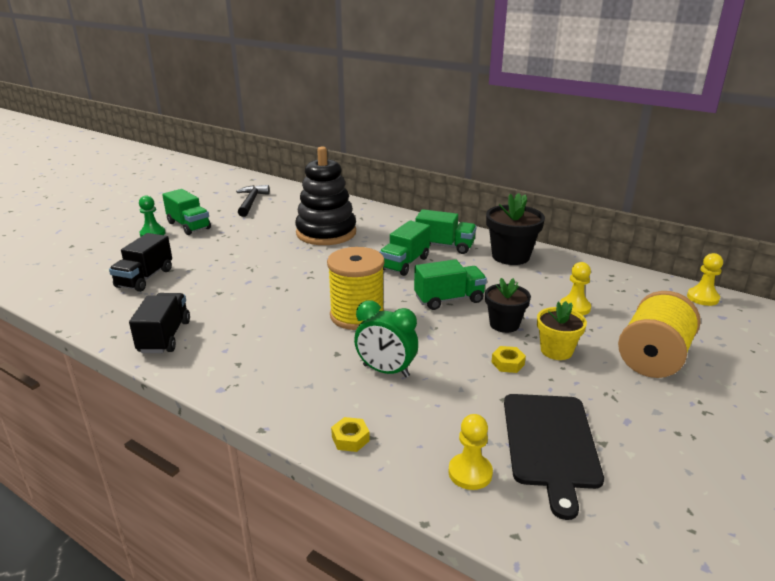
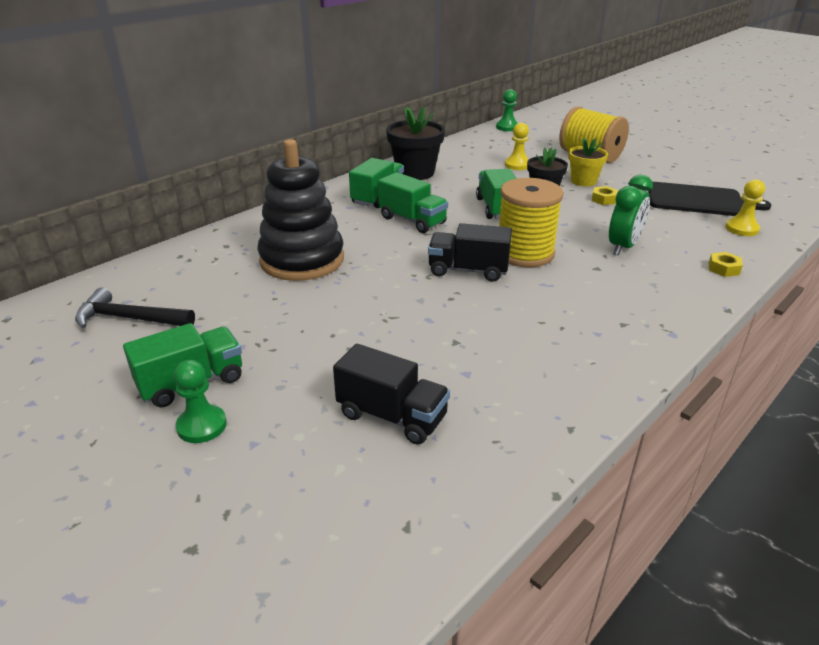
camera: 80 degrees left, 5 degrees up
(165, 337) = (571, 380): black truck -> black truck (468, 270)
(702, 298) = (507, 127): yellow pawn -> green pawn

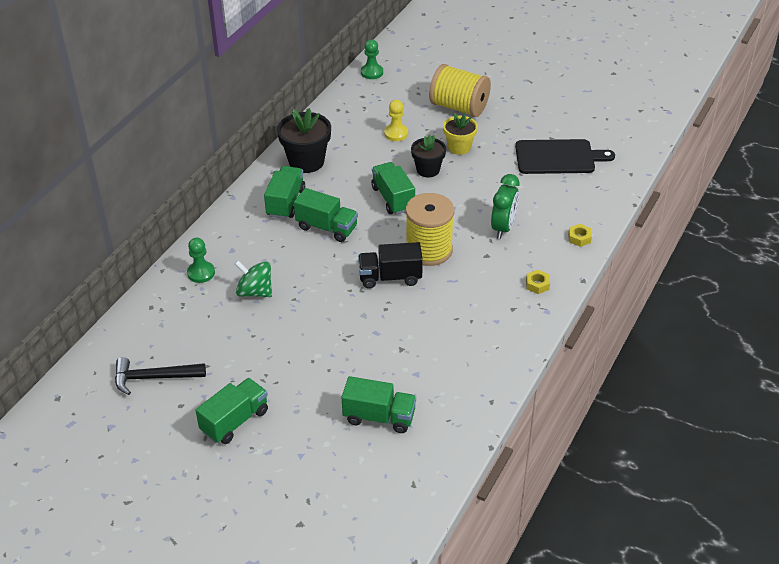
camera: 15 degrees left, 10 degrees up
(202, 426) = (261, 450): green pawn -> green pawn (201, 273)
(302, 260) = (255, 292): black stacking toy -> green spinning top
(392, 416) = (379, 417): black truck -> green truck
(603, 199) = (480, 170): yellow nut -> yellow nut (537, 284)
(741, 229) = (592, 188): yellow pawn -> none

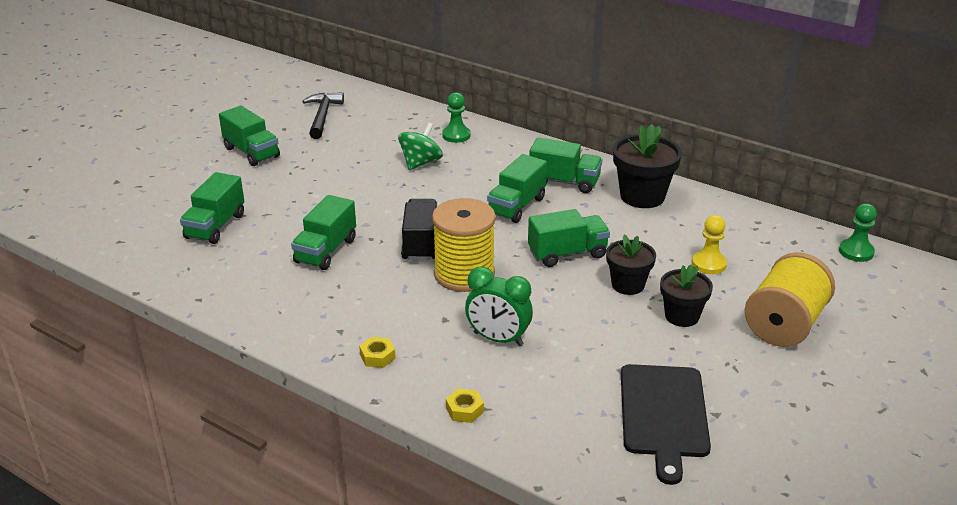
camera: 95 degrees right, 10 degrees down
(408, 333) = (326, 251): none -> green truck
(459, 147) = (682, 316): yellow flower pot -> black flower pot

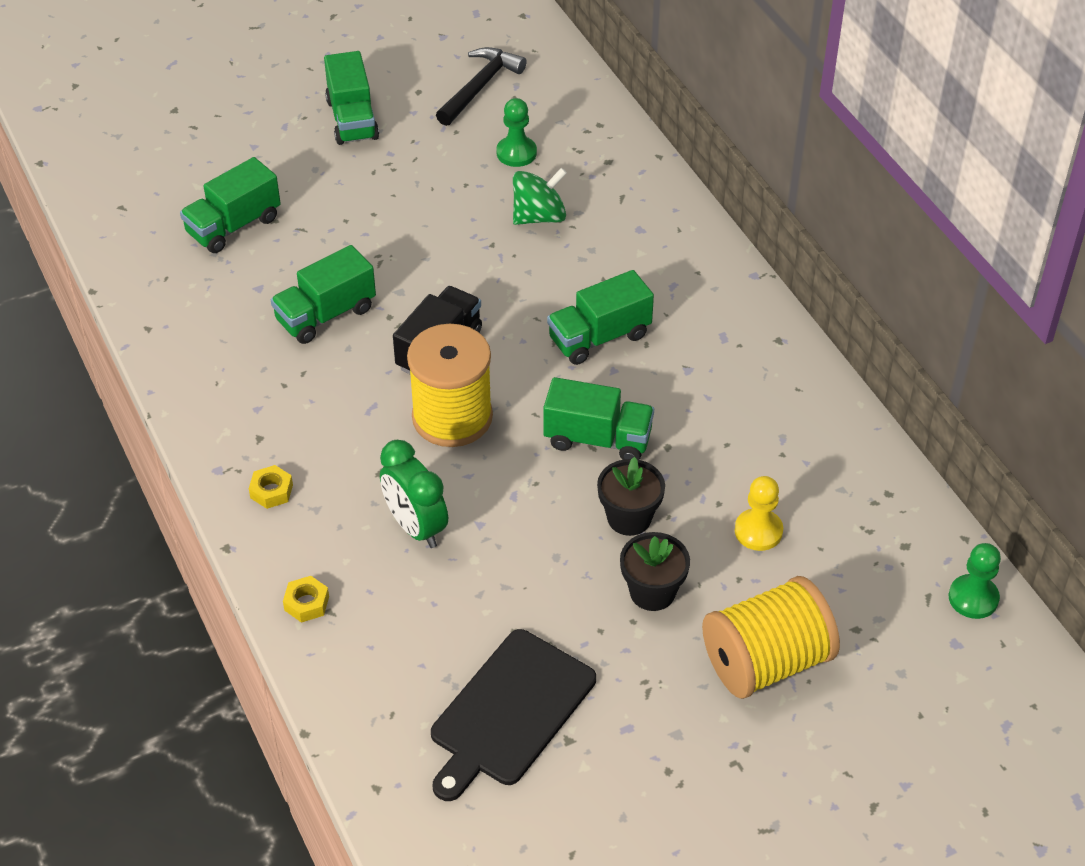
camera: 30 degrees right, 15 degrees up
(456, 135) = (621, 185): green pawn -> green pawn (516, 153)
(564, 182) = (693, 321): green truck -> none
(642, 196) = (773, 387): black flower pot -> none

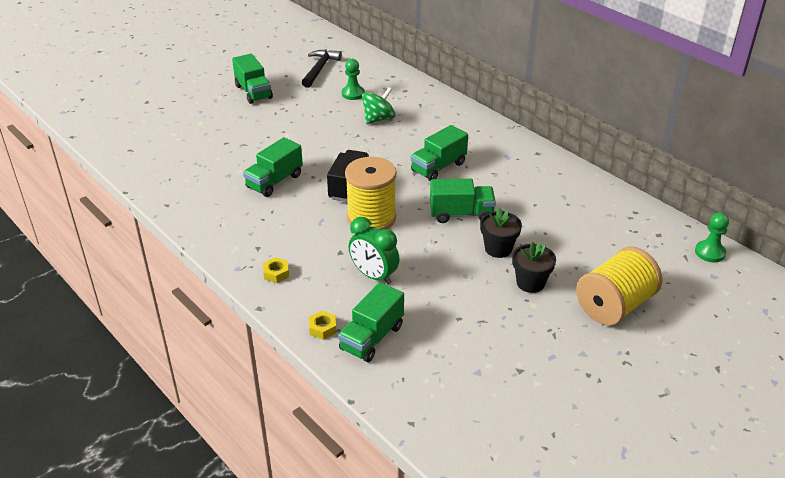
camera: 15 degrees left, 10 degrees down
(233, 226) = (202, 148): green truck -> green truck (372, 338)
(509, 712) = (476, 362): black cutting board -> none
(758, 531) = (574, 242): yellow pawn -> none

